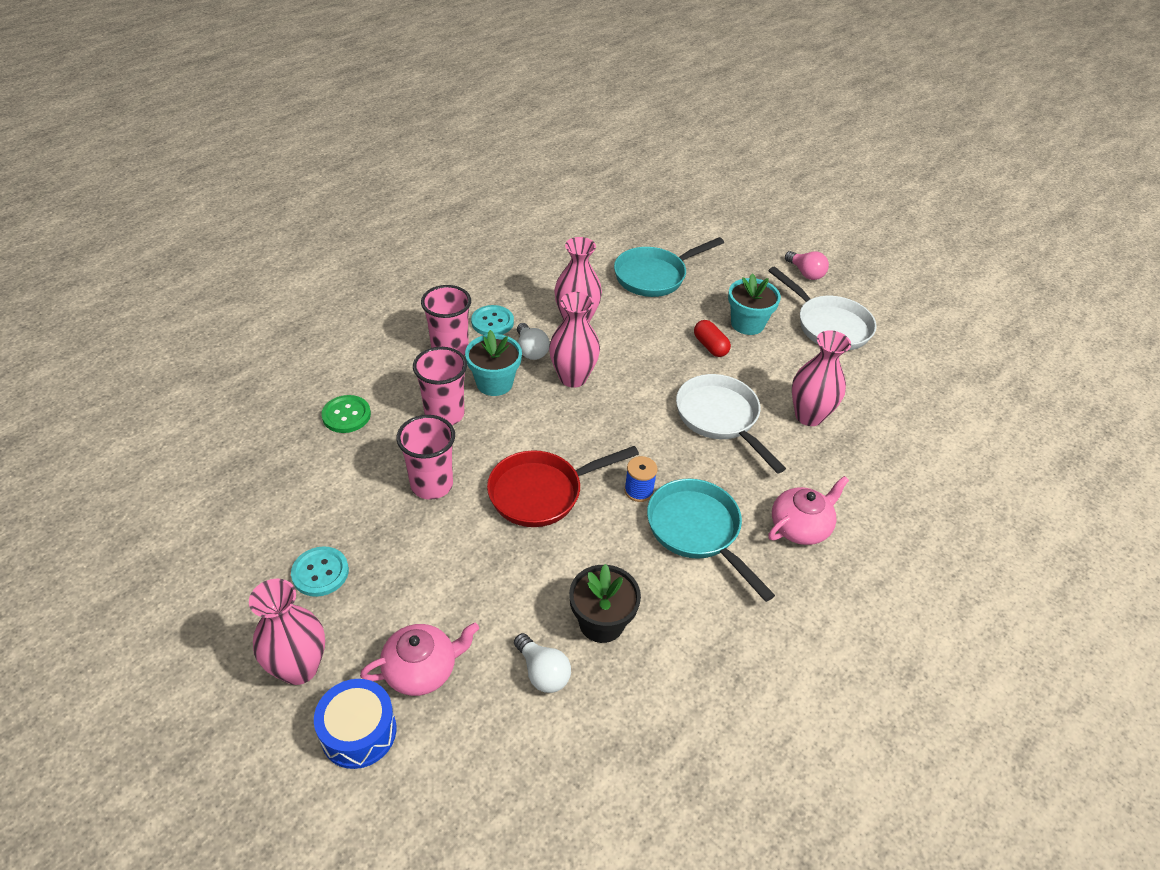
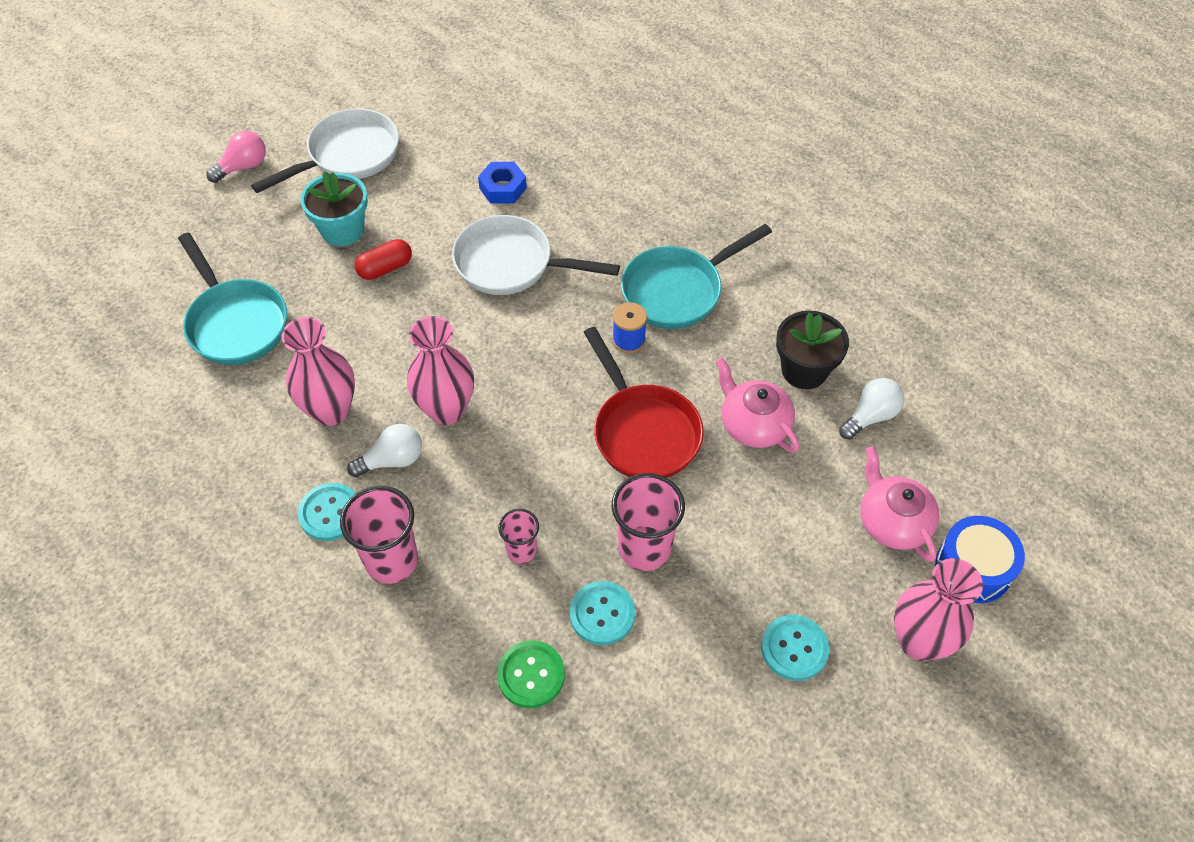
camera: 90 degrees left, 10 degrees up
(382, 456) = (602, 614): none -> turquoise button
(444, 414) = (521, 550): pink cup -> pink cup, size x0.57
(494, 383) = (459, 498): turquoise flower pot -> none
(720, 418) = (511, 264): white pan -> white pan turned 45 degrees clockwise
(800, 527) = (660, 209): pink teapot -> pink teapot (753, 424)
(809, 416) = (503, 188): pink vase -> blue nut

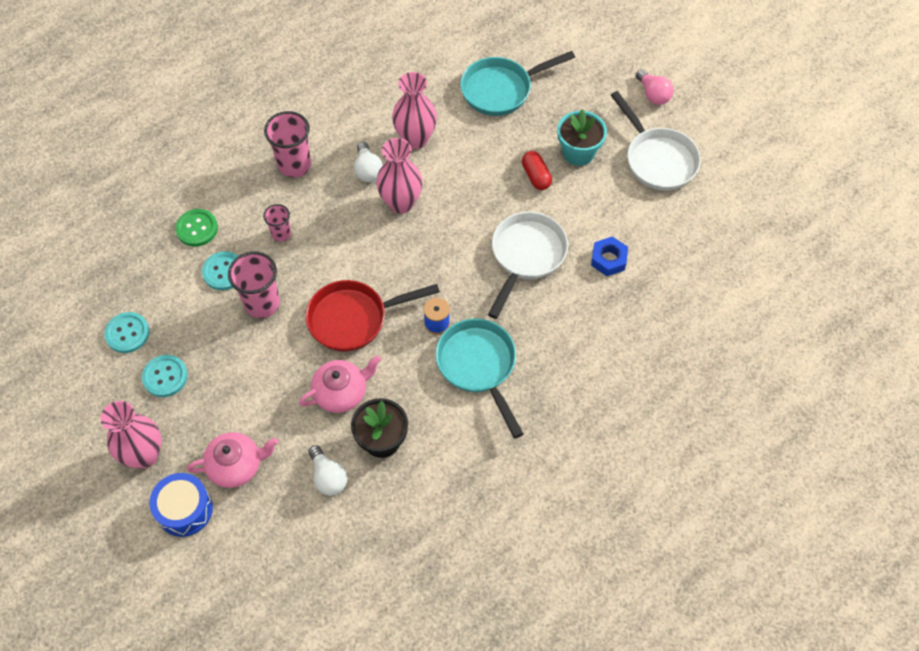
camera: 100 degrees right, 5 degrees up
(330, 513) = (337, 135): turquoise button -> turquoise button (127, 333)

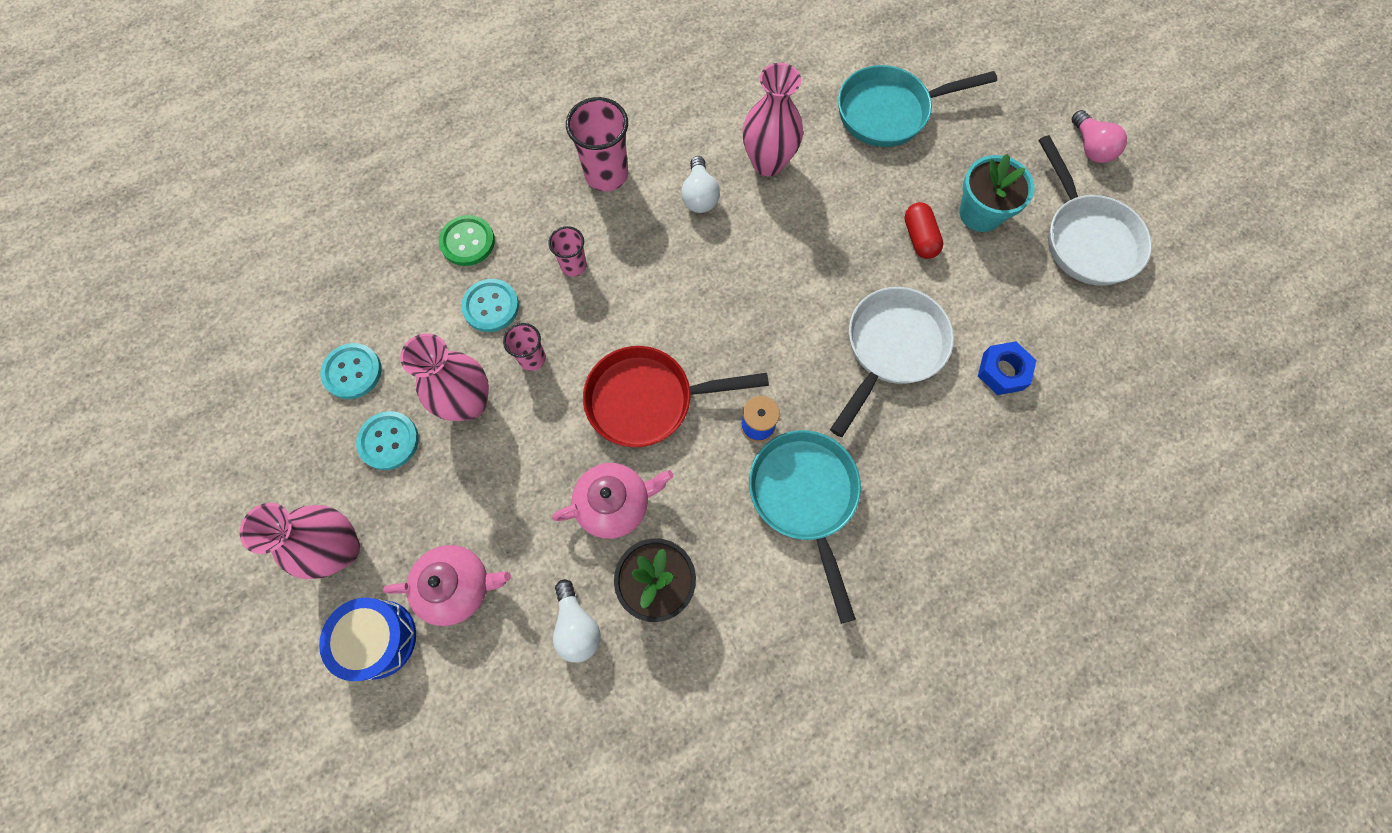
camera: 10 degrees right, 10 degrees up
(262, 303) = (532, 359): pink cup -> pink cup, size x0.57
(401, 203) = (735, 247): pink vase -> pink vase (468, 403)

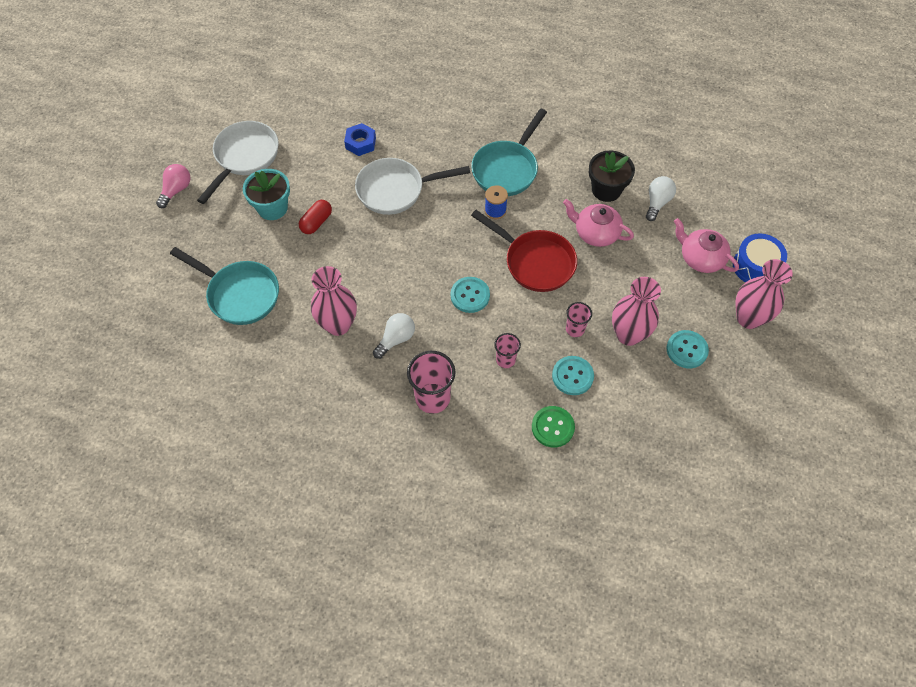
camera: 135 degrees left, 10 degrees down
(352, 372) = (681, 404): turquoise button -> turquoise button (470, 295)

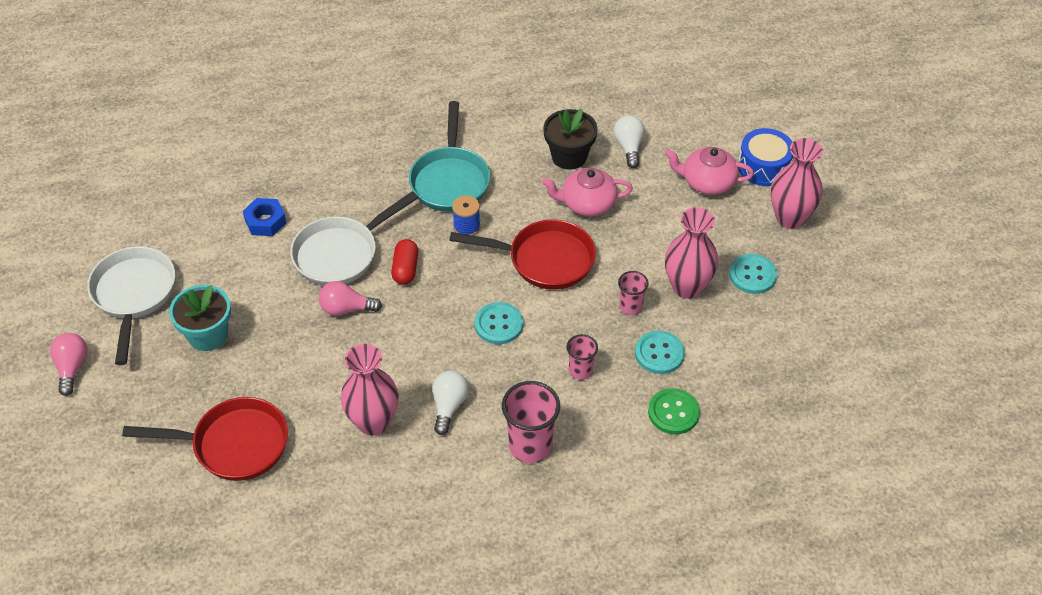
camera: 30 degrees left, 10 degrees down
(239, 294) = (233, 444): turquoise pan -> red pan
(316, 222) = (272, 327): red capsule -> red capsule (405, 269)
(373, 232) = (346, 308): none -> pink light bulb

